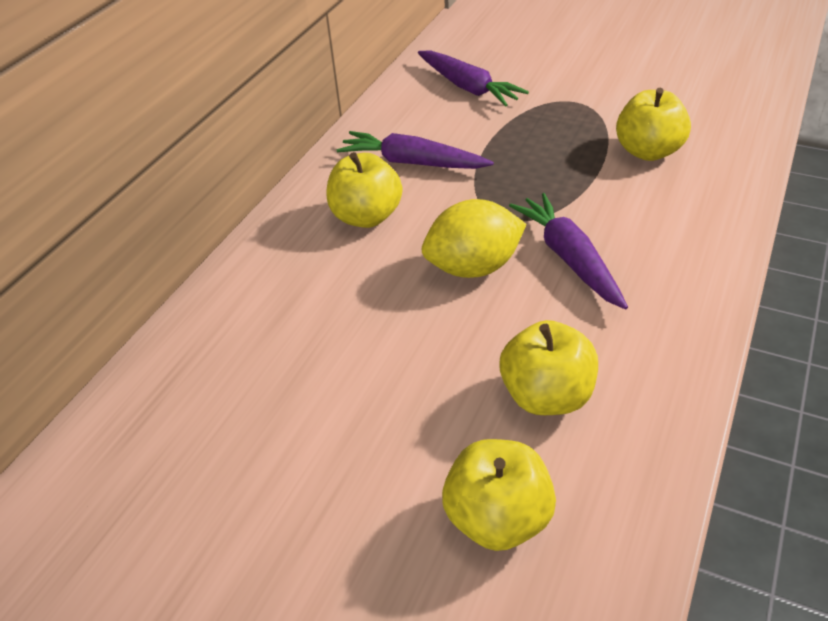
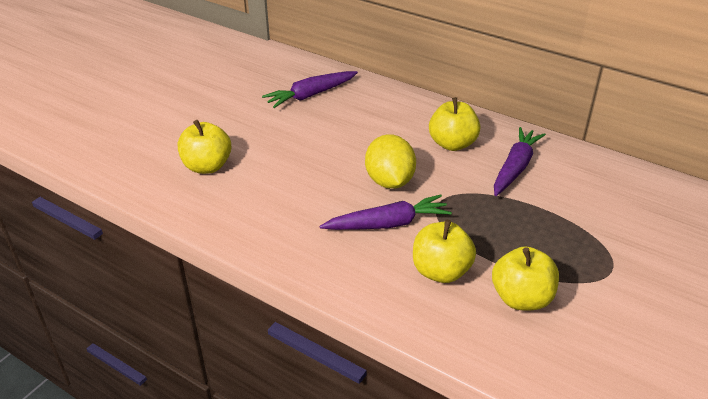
camera: 95 degrees right, 5 degrees down
(468, 87) = (634, 208): purple carrot -> purple carrot (310, 95)
(546, 396) = (273, 193): yellow apple -> yellow apple (441, 271)

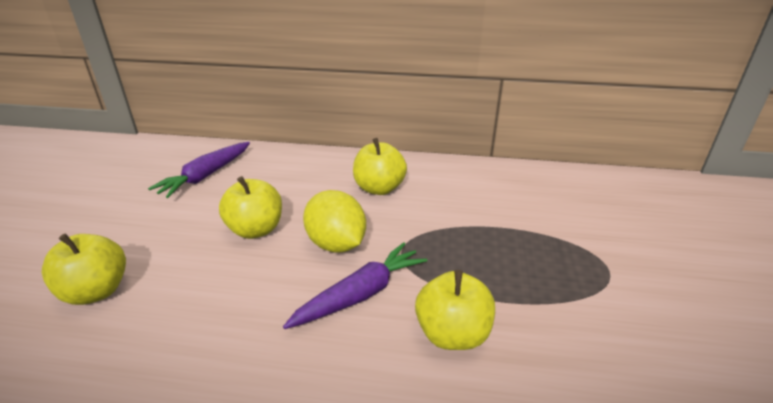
camera: 25 degrees left, 5 degrees down
(515, 167) = (451, 195): purple carrot -> none
(521, 298) = (555, 335): yellow apple -> yellow apple (256, 229)

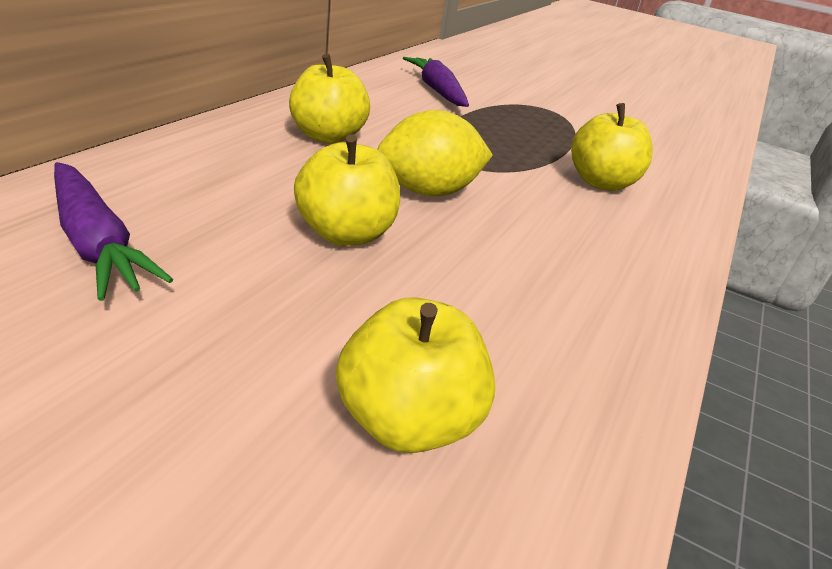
camera: 75 degrees left, 0 degrees up
(361, 294) = (529, 204): purple carrot -> purple carrot (437, 90)

